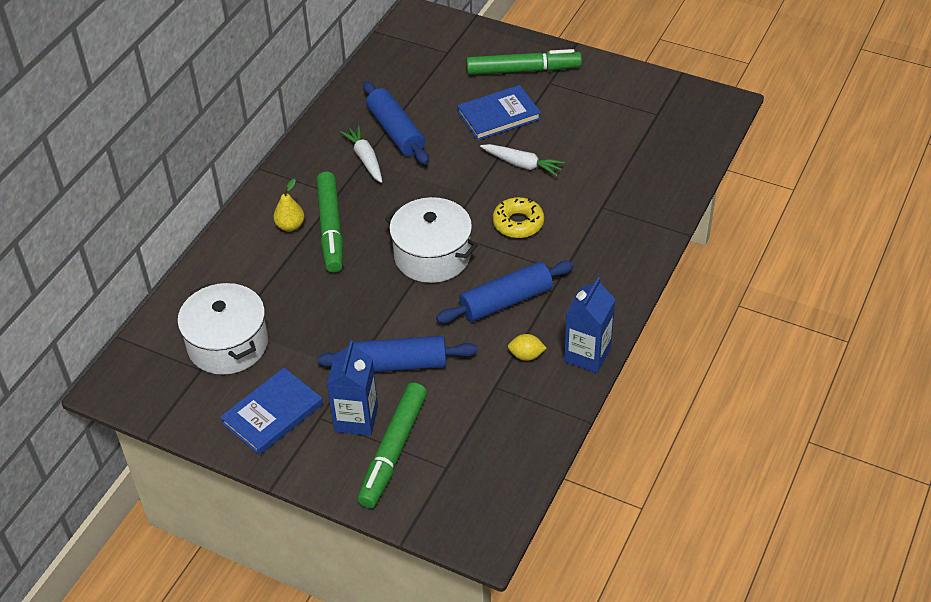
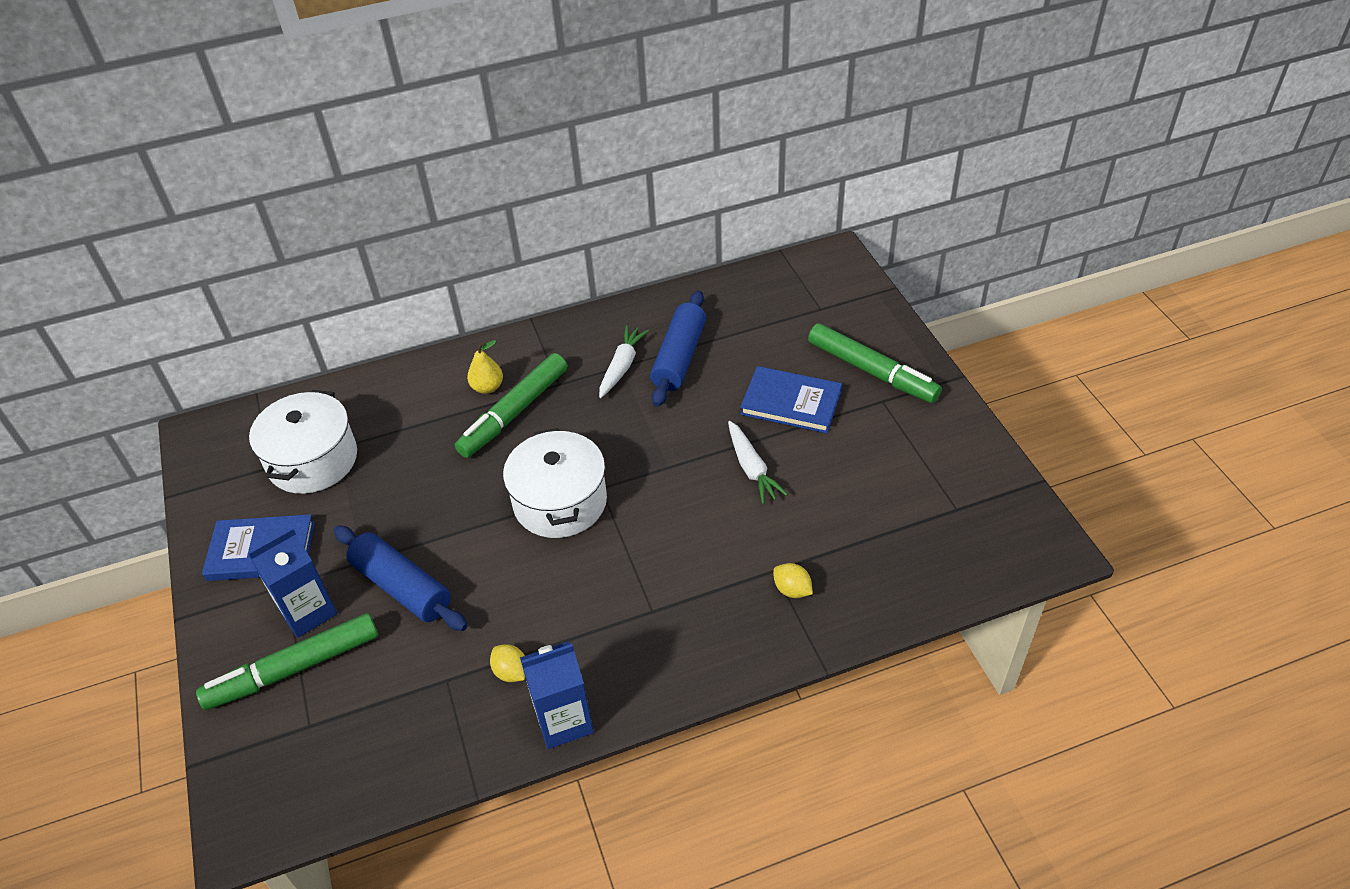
camera: 45 degrees right, 0 degrees up
(506, 301) = (563, 599): blue rolling pin -> none
(518, 223) = (673, 527): yellow donut -> none
(623, 209) = (792, 590): none -> yellow lemon

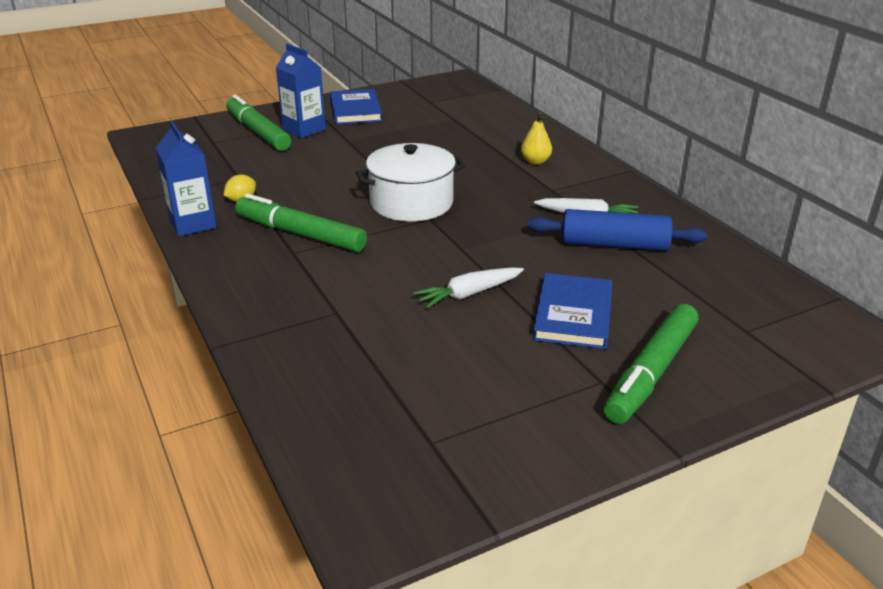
camera: 80 degrees right, 15 degrees down
(313, 460) = (439, 113): white pot -> none
(402, 587) = (323, 155): blue rolling pin -> none
(515, 412) = (510, 175): green marker -> green marker (301, 234)
(792, 590) = (312, 324): yellow lemon -> none

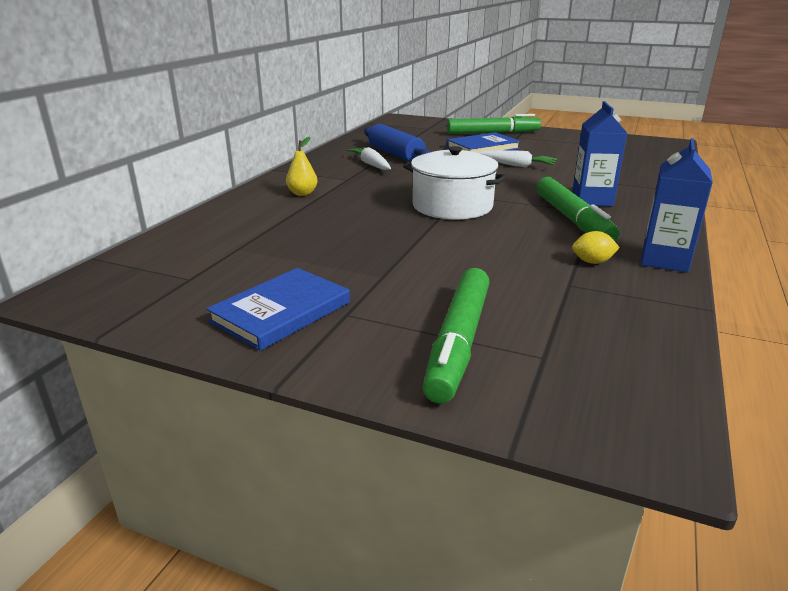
camera: 130 degrees left, 5 degrees down
(304, 129) = (397, 314): blue carton -> blue carton (592, 200)

